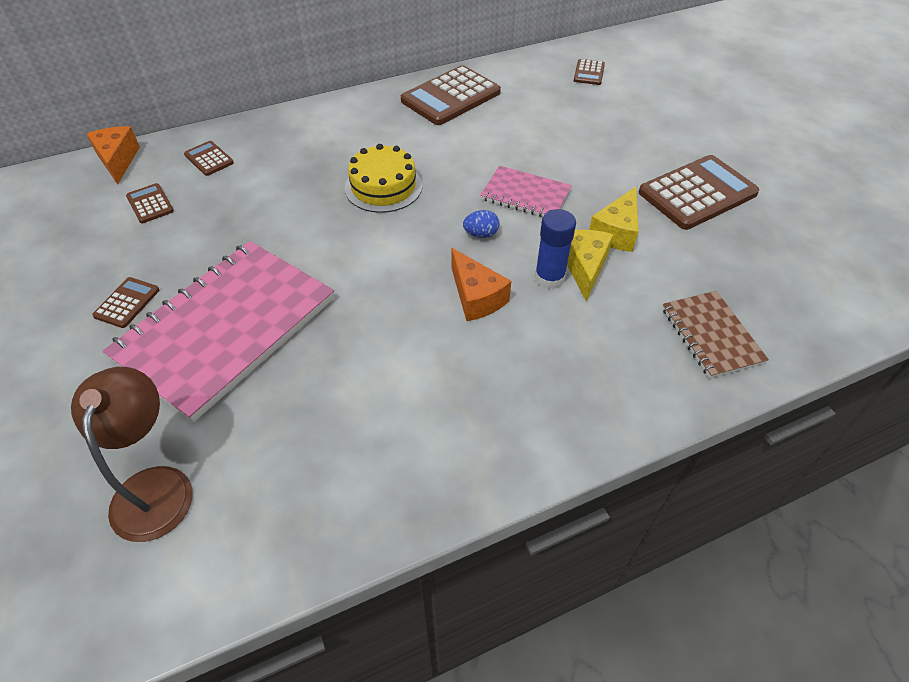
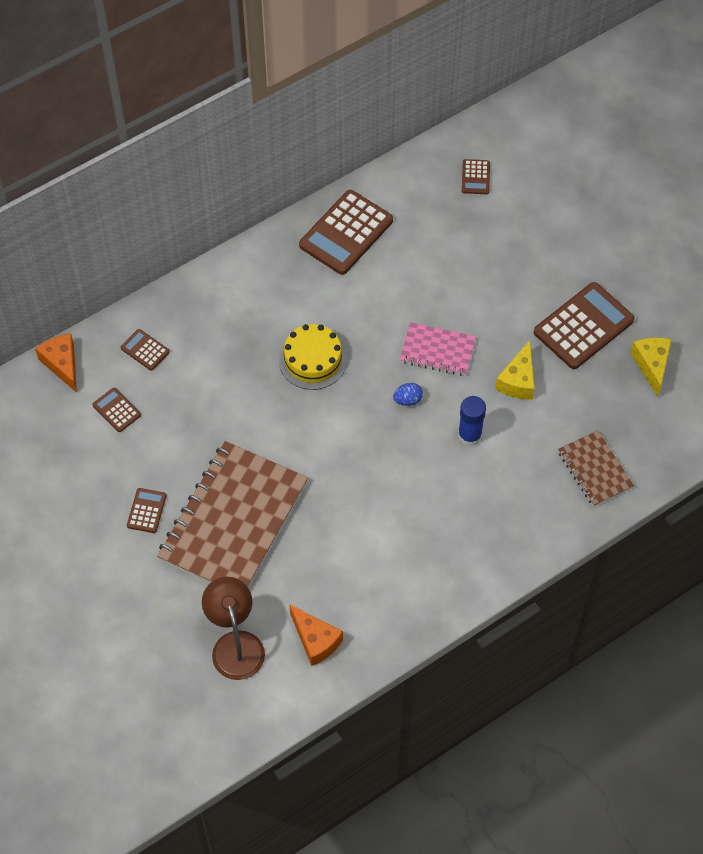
camera: 10 degrees left, 10 degrees up
(226, 329) = (234, 521): pink notebook -> brown notebook
(476, 297) = (416, 463): orange cheese -> orange cheese (315, 640)
(584, 267) = (496, 421): yellow cheese -> yellow cheese (651, 365)

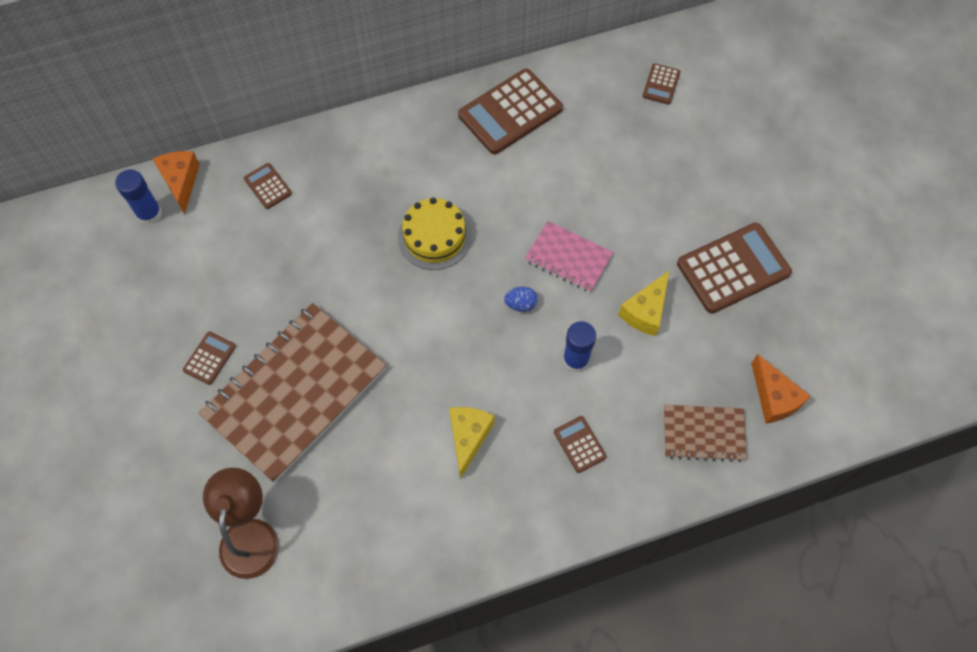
camera: 15 degrees right, 5 degrees up
(44, 399) = (149, 214): none -> blue glue stick
(116, 410) = (217, 242): brown calculator -> brown calculator (579, 444)
(315, 640) = (337, 553): orange cheese -> orange cheese (774, 398)
(595, 469) = (703, 433): brown notebook -> brown notebook turned 75 degrees counterclockwise
(651, 365) = (797, 330): yellow cheese -> yellow cheese (468, 437)

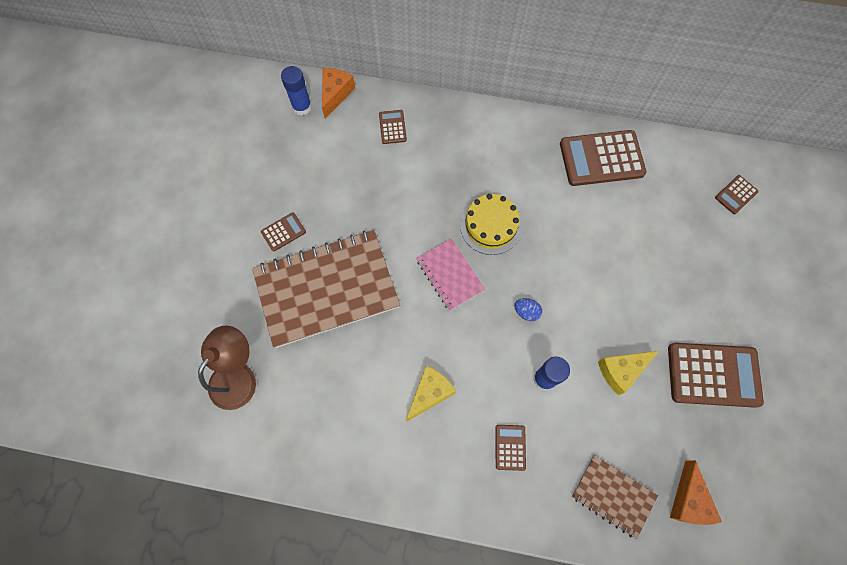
camera: 30 degrees right, 5 degrees up
(568, 258) = (583, 295): pink notebook -> pink notebook (450, 275)

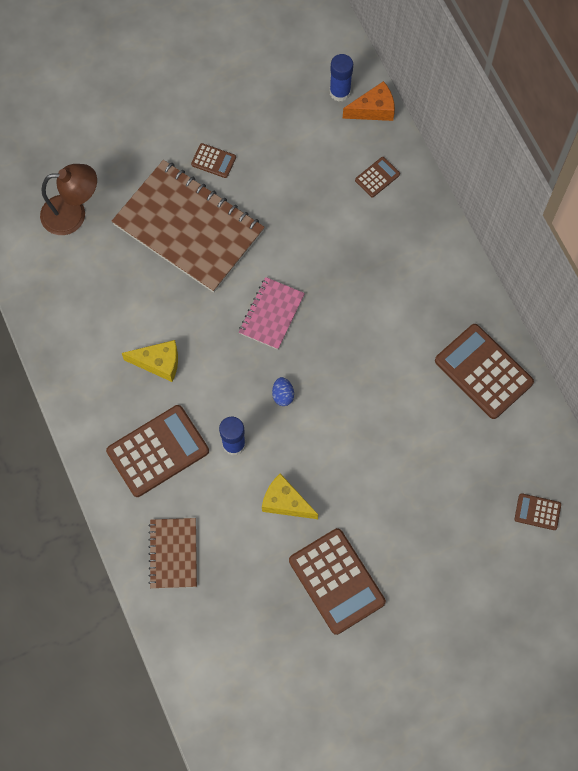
camera: 55 degrees right, 0 degrees up
(490, 226) = (342, 318): yellow cake -> none
(510, 447) = (158, 451): brown calculator -> brown calculator, size x2.09
(688, 500) = (210, 615): orange cheese -> none

